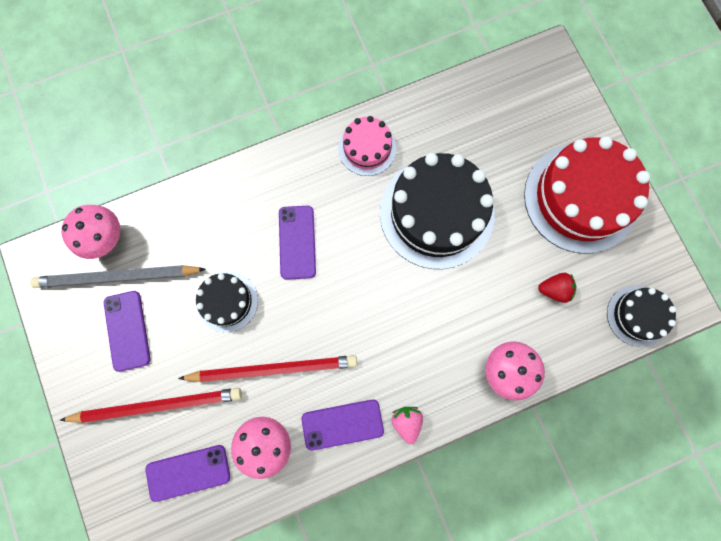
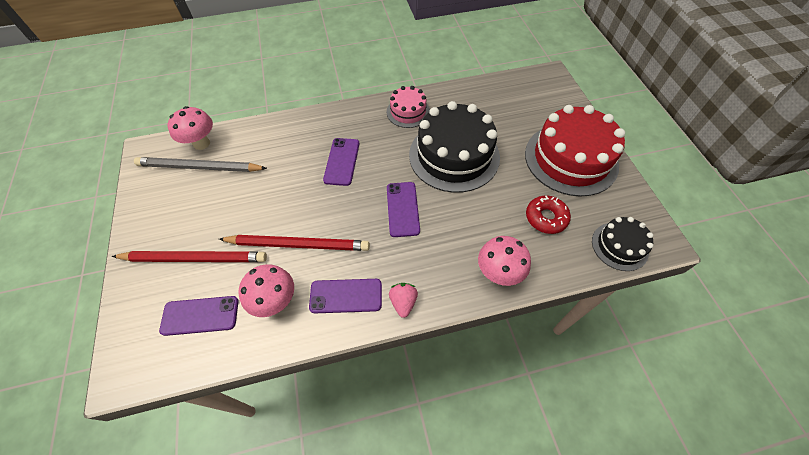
camera: 10 degrees right, 20 degrees down
(127, 330) = (192, 202): purple phone -> purple phone (403, 209)
(227, 301) = (276, 193): black cake -> none
(554, 289) = (546, 218): red strawberry -> red donut

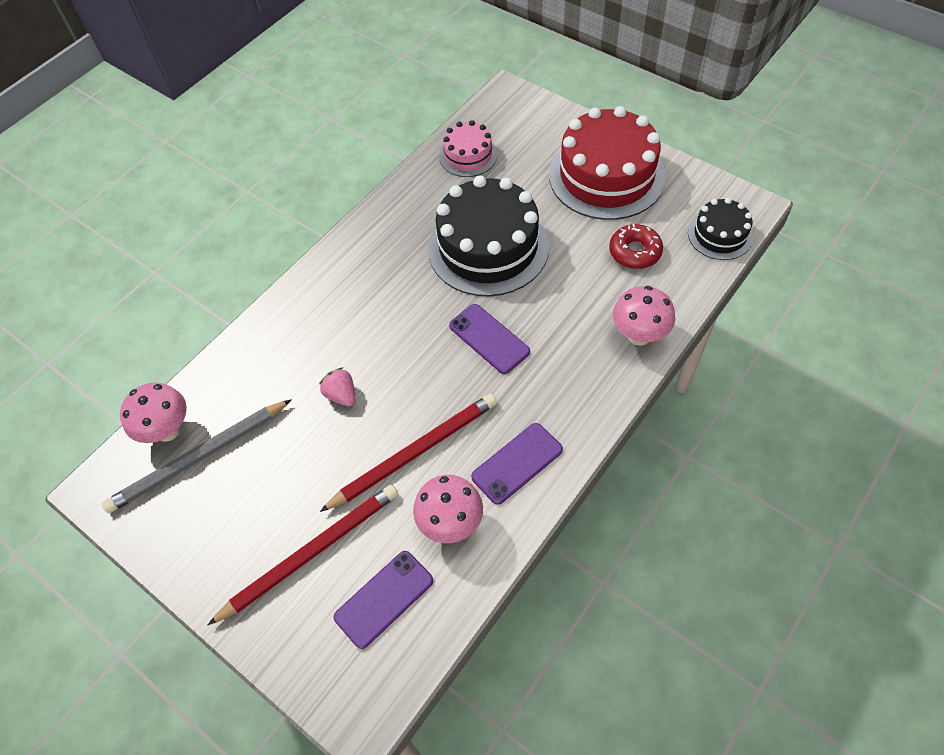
camera: 35 degrees left, 0 degrees up
(342, 161) = (370, 334): purple phone -> none
(403, 302) = (578, 427): pink strawberry -> pink strawberry (341, 395)
(408, 112) = (390, 230): pink cake -> pink cake (468, 155)

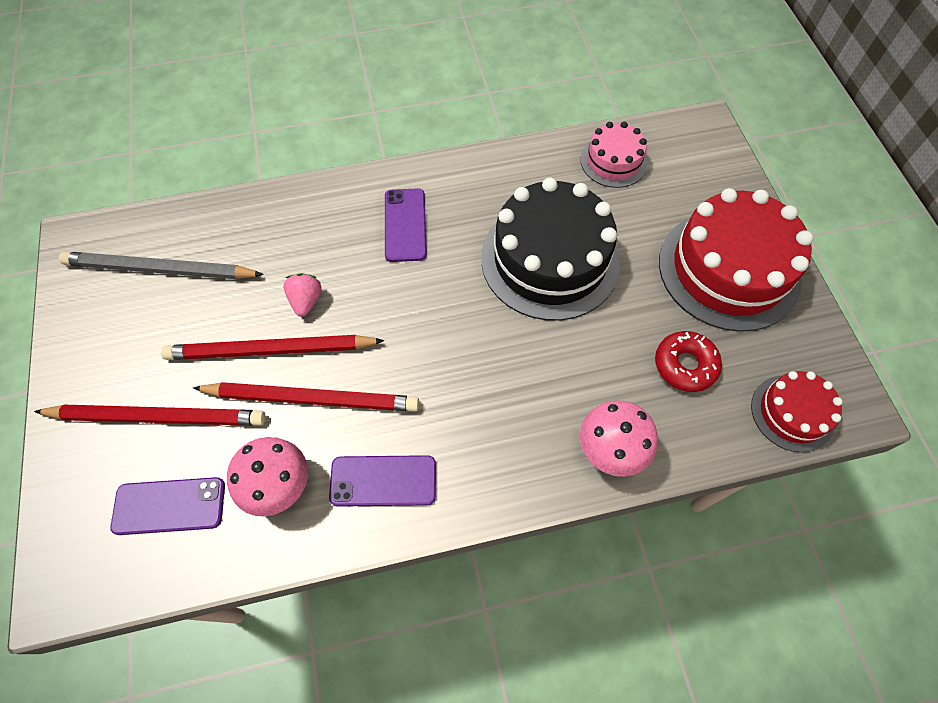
camera: 35 degrees right, 5 degrees up
(167, 430) = (161, 229): pink mushroom -> none
(350, 446) = (270, 350): none -> red pencil
(489, 338) = (470, 345): purple phone -> purple phone (405, 225)
(720, 235) = (792, 413): black cake -> red cake

